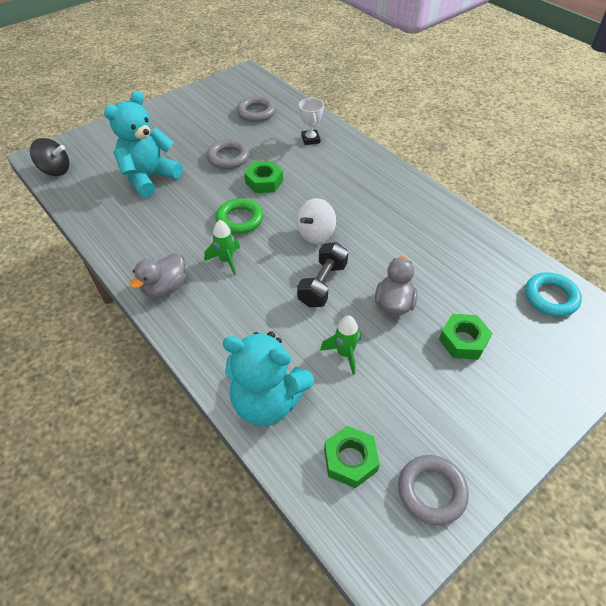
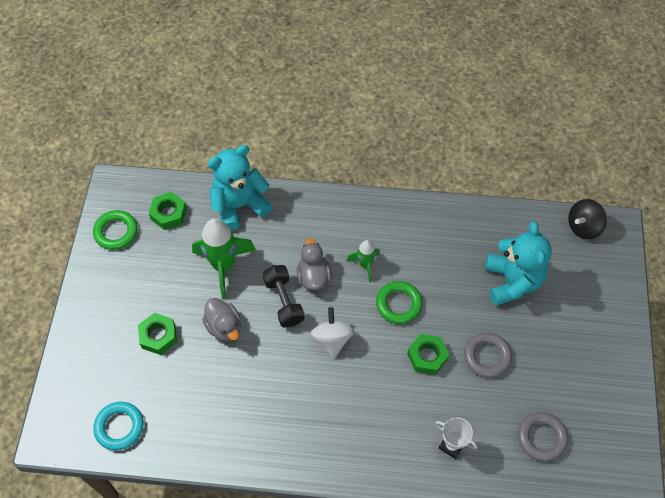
camera: 135 degrees right, 10 degrees up
(165, 288) = (376, 215): grey duck -> grey duck (313, 277)
(344, 354) = (224, 266): green rocket -> green rocket, size x1.84
(431, 491) = (116, 232): grey ring -> green ring

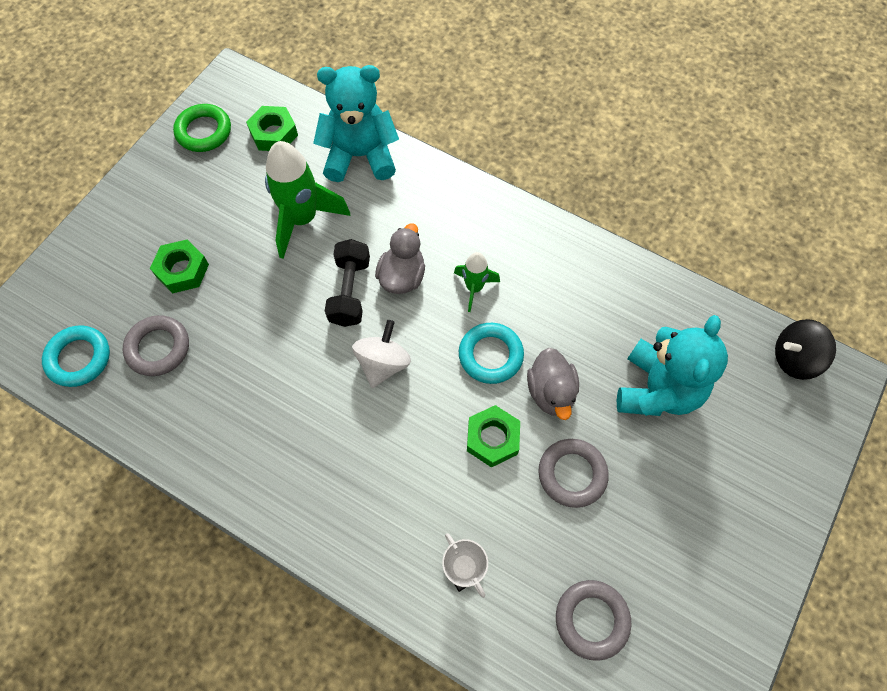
camera: 25 degrees right, 5 degrees up
(172, 395) = (158, 348): none -> grey ring
(224, 327) = (263, 292): grey duck -> grey duck (551, 392)
(398, 304) = (490, 355): green ring -> turquoise ring

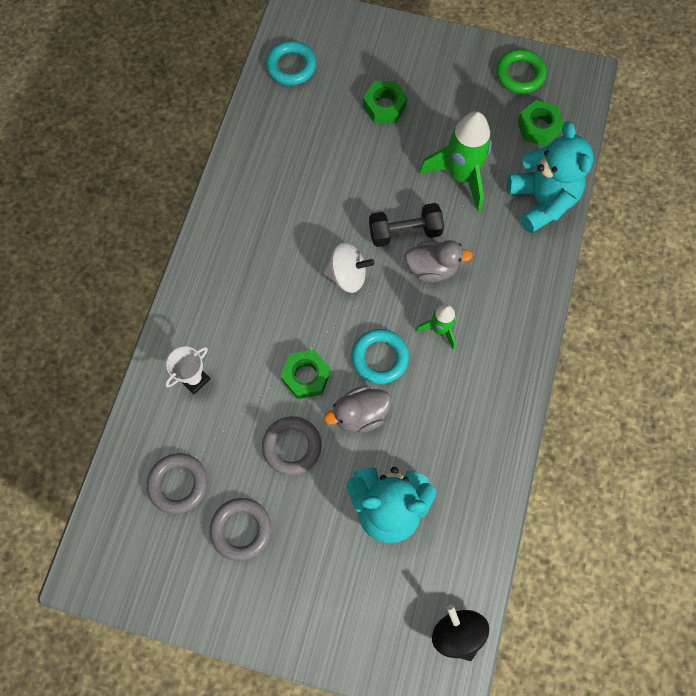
camera: 75 degrees right, 5 degrees up
(158, 348) = (314, 114): grey ring -> grey ring (241, 529)

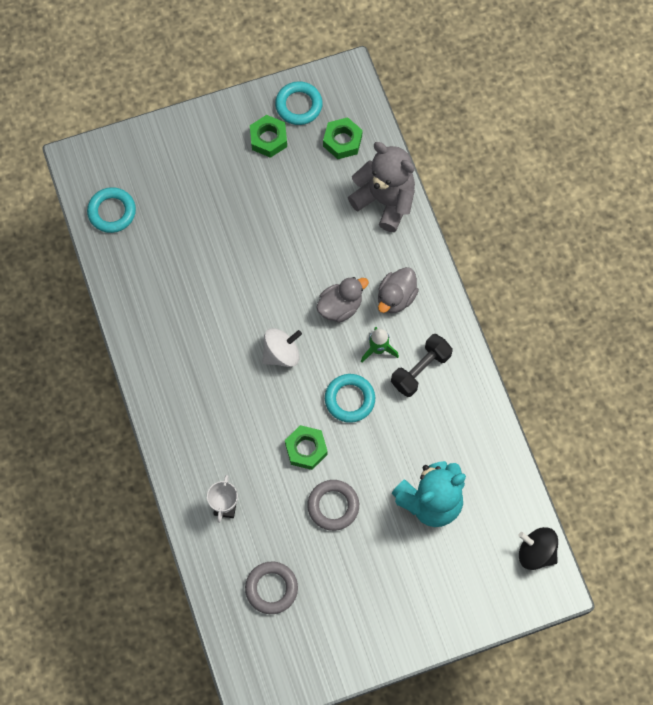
camera: 35 degrees left, 0 degrees up
(241, 529) = (340, 588): grey ring -> none
(360, 415) = (365, 450): grey duck -> grey duck (396, 297)
(384, 106) = (211, 199): green nut -> green nut (268, 139)
(404, 232) = (300, 291): black dumbbell -> black dumbbell (420, 370)
(461, 176) = (311, 219): green rocket -> none
(520, 74) = (299, 105): green ring -> turquoise ring
(541, 201) = (385, 201): turquoise teddy bear -> grey teddy bear

